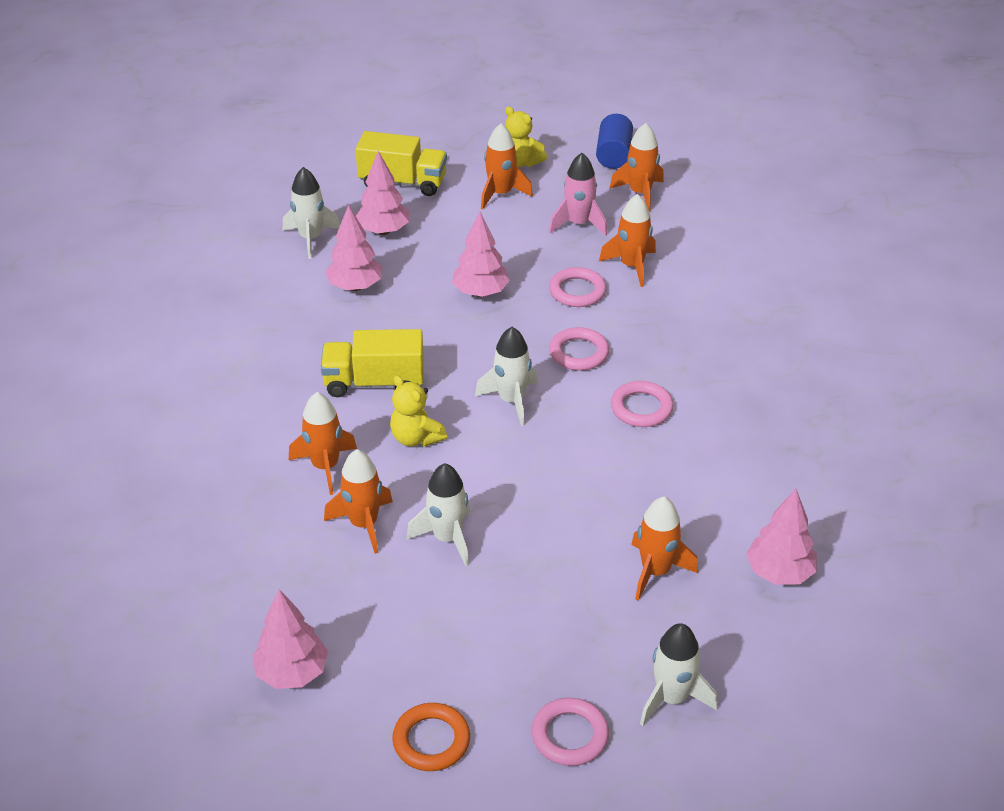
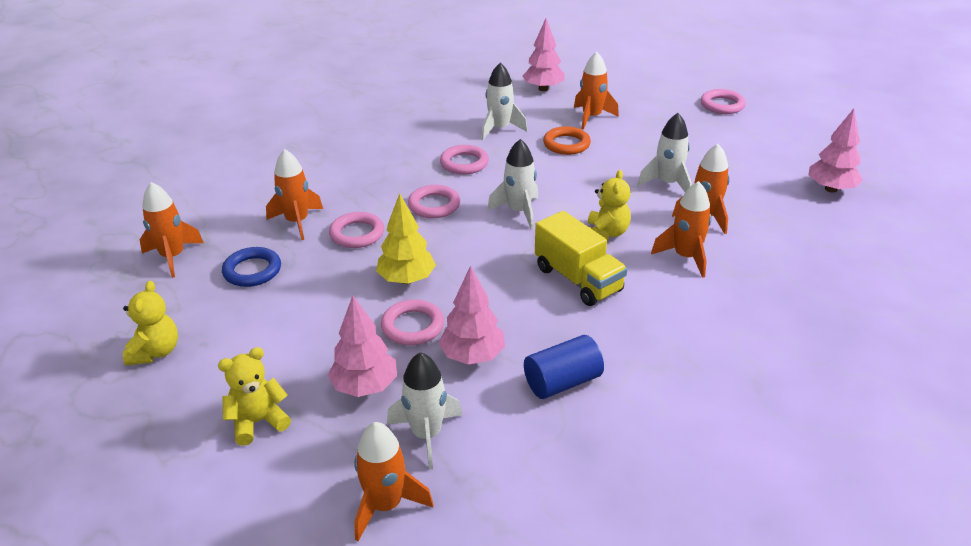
camera: 125 degrees left, 5 degrees down
(403, 182) = (258, 422): yellow truck -> yellow teddy bear
(420, 273) = (412, 326): none -> pink ring
(431, 741) = (787, 135): orange ring -> orange ring (566, 144)
(480, 292) = (407, 280): pink tree -> yellow tree
(501, 194) = (232, 338): orange rocket -> orange rocket (386, 505)
(578, 224) = (252, 271): pink rocket -> blue ring
(613, 155) = (104, 297): blue cylinder -> blue cylinder (562, 382)
(672, 698) = (661, 90): white rocket -> white rocket (500, 129)

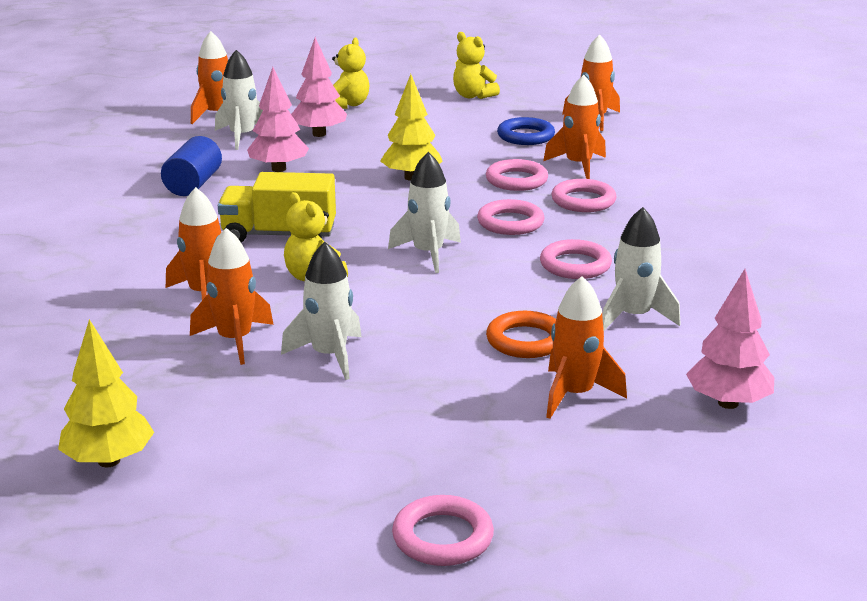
camera: 130 degrees right, 10 degrees down
(412, 326) = (350, 162): pink ring -> pink ring (583, 201)
(830, 189) = (109, 461): pink tree -> yellow tree

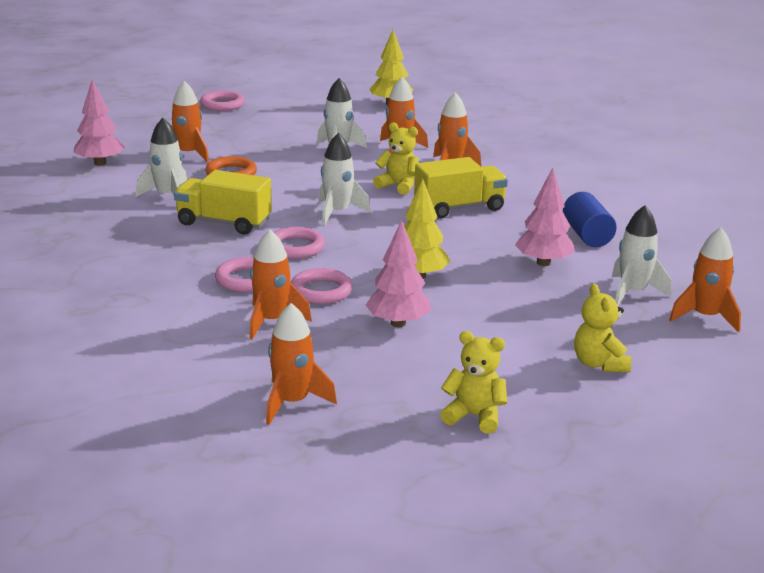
camera: 155 degrees right, 0 degrees up
(319, 134) = (567, 311): pink tree -> pink tree (398, 323)
(525, 136) = (354, 353): blue ring -> none
(575, 265) = (224, 222): pink ring -> yellow truck

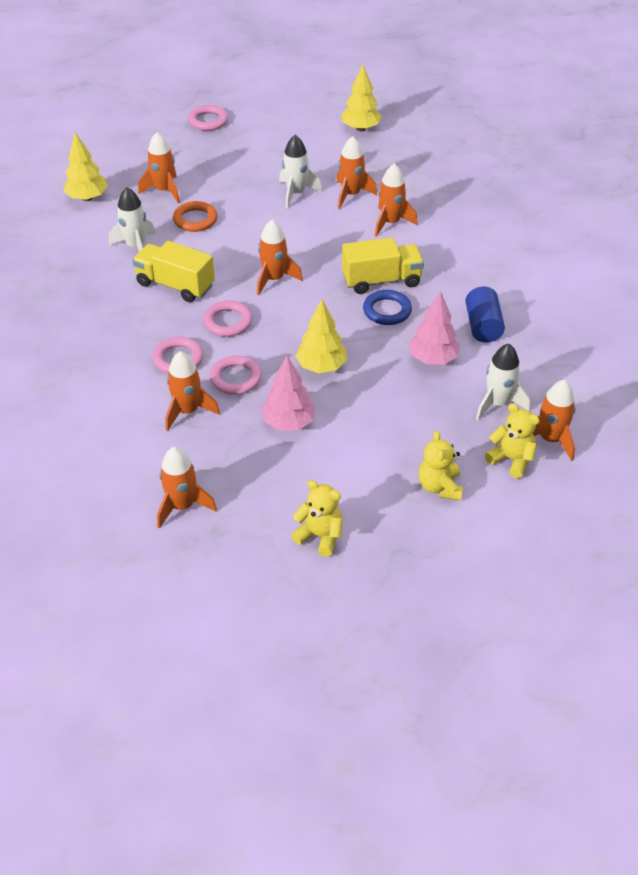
camera: 10 degrees right, 20 degrees up
(100, 163) = (87, 198): pink tree -> yellow tree
(337, 213) = (274, 279): white rocket -> orange rocket
(398, 186) = (336, 247): yellow teddy bear -> yellow teddy bear (511, 460)
(475, 229) = (387, 311): none -> blue ring

